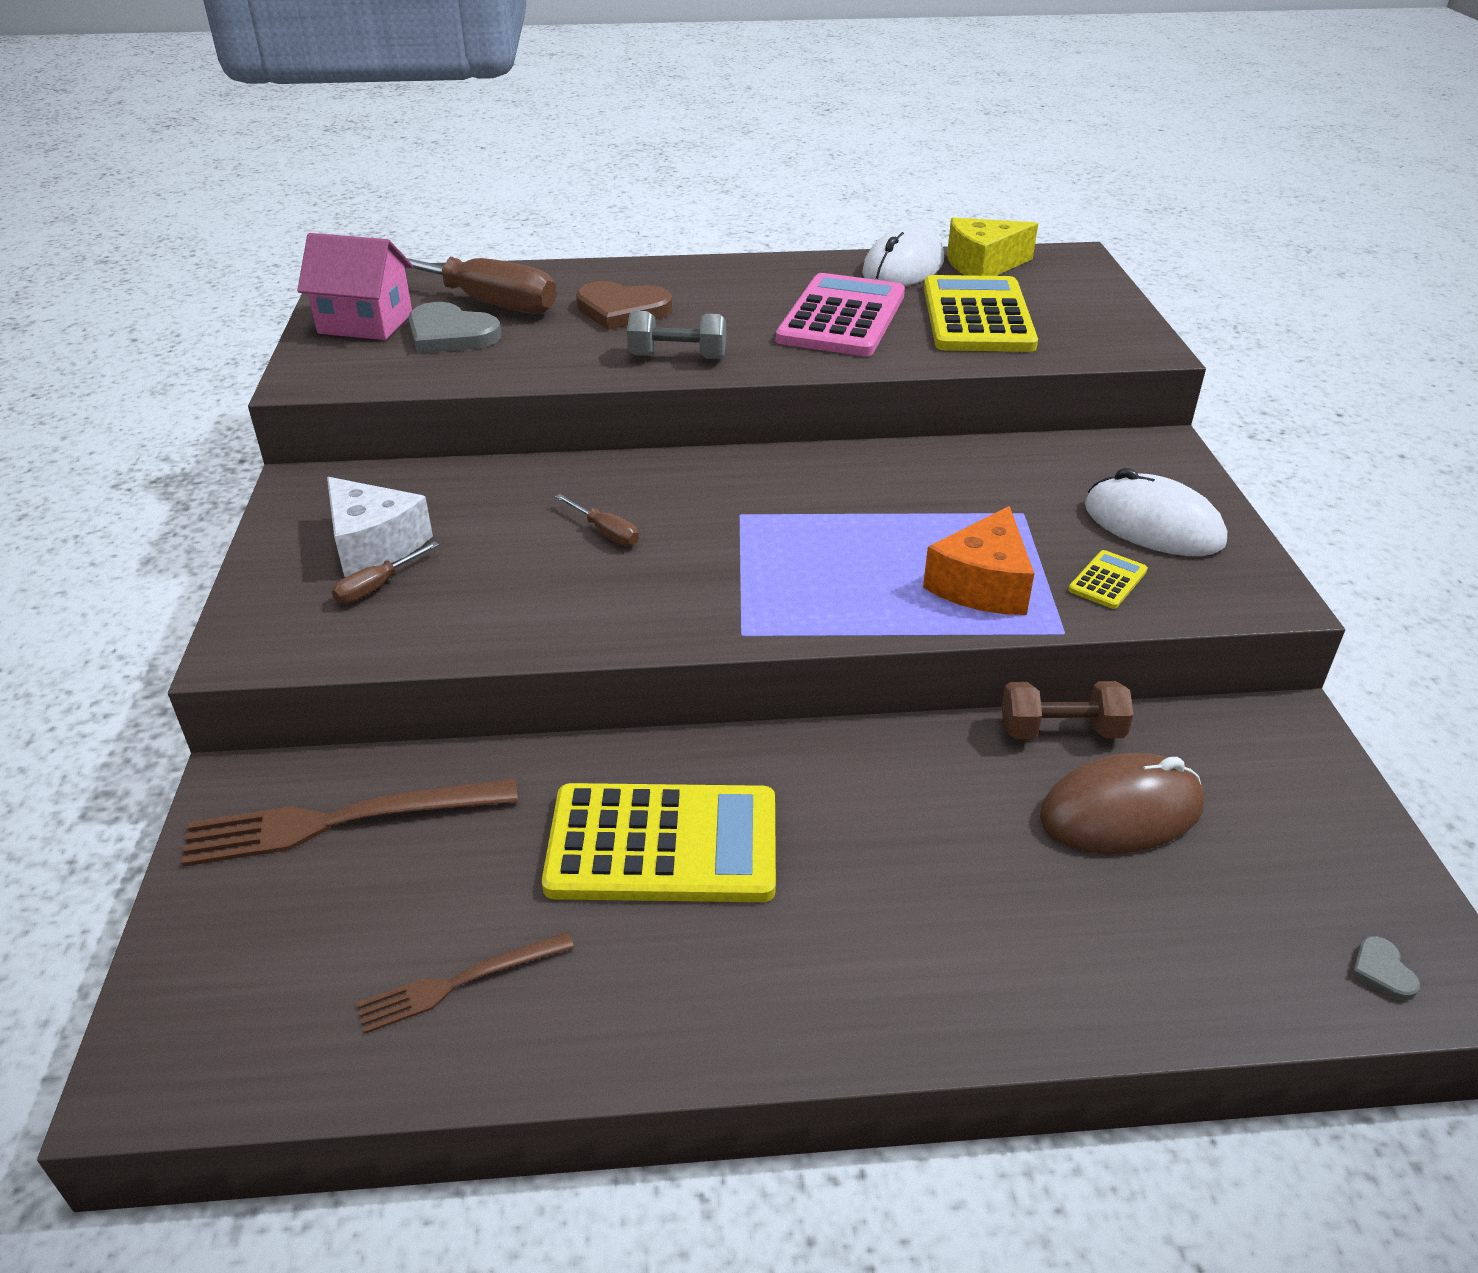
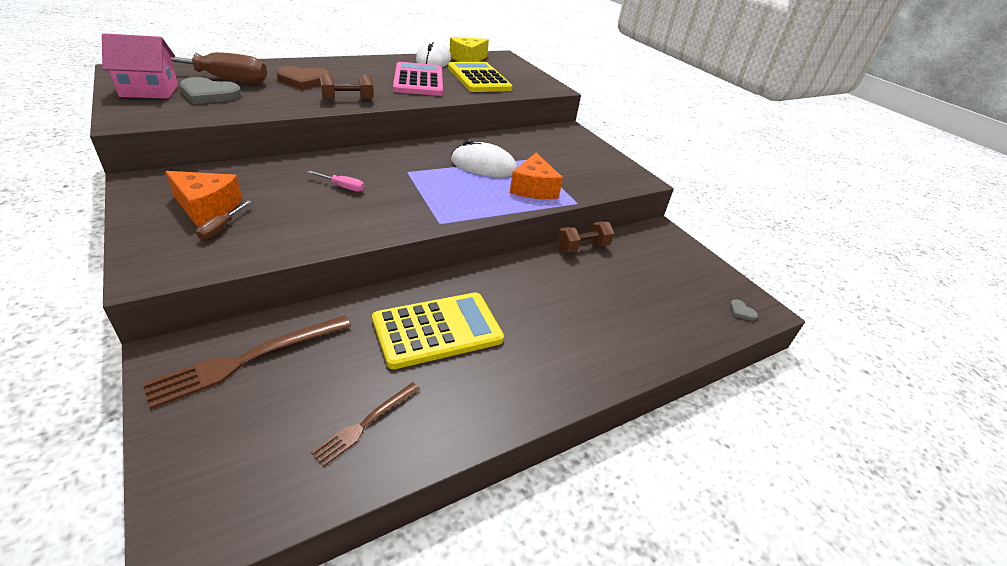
camera: 30 degrees left, 0 degrees up
(374, 544) = (207, 207): white cheese -> orange cheese
(606, 532) = (342, 187): brown screwdriver -> pink screwdriver
(677, 357) = (348, 99): grey dumbbell -> brown dumbbell
(1107, 580) = (581, 181): yellow calculator -> none
(1121, 811) = (622, 274): brown mouse -> none
(1153, 525) = (585, 158): white mouse -> white mouse (483, 166)

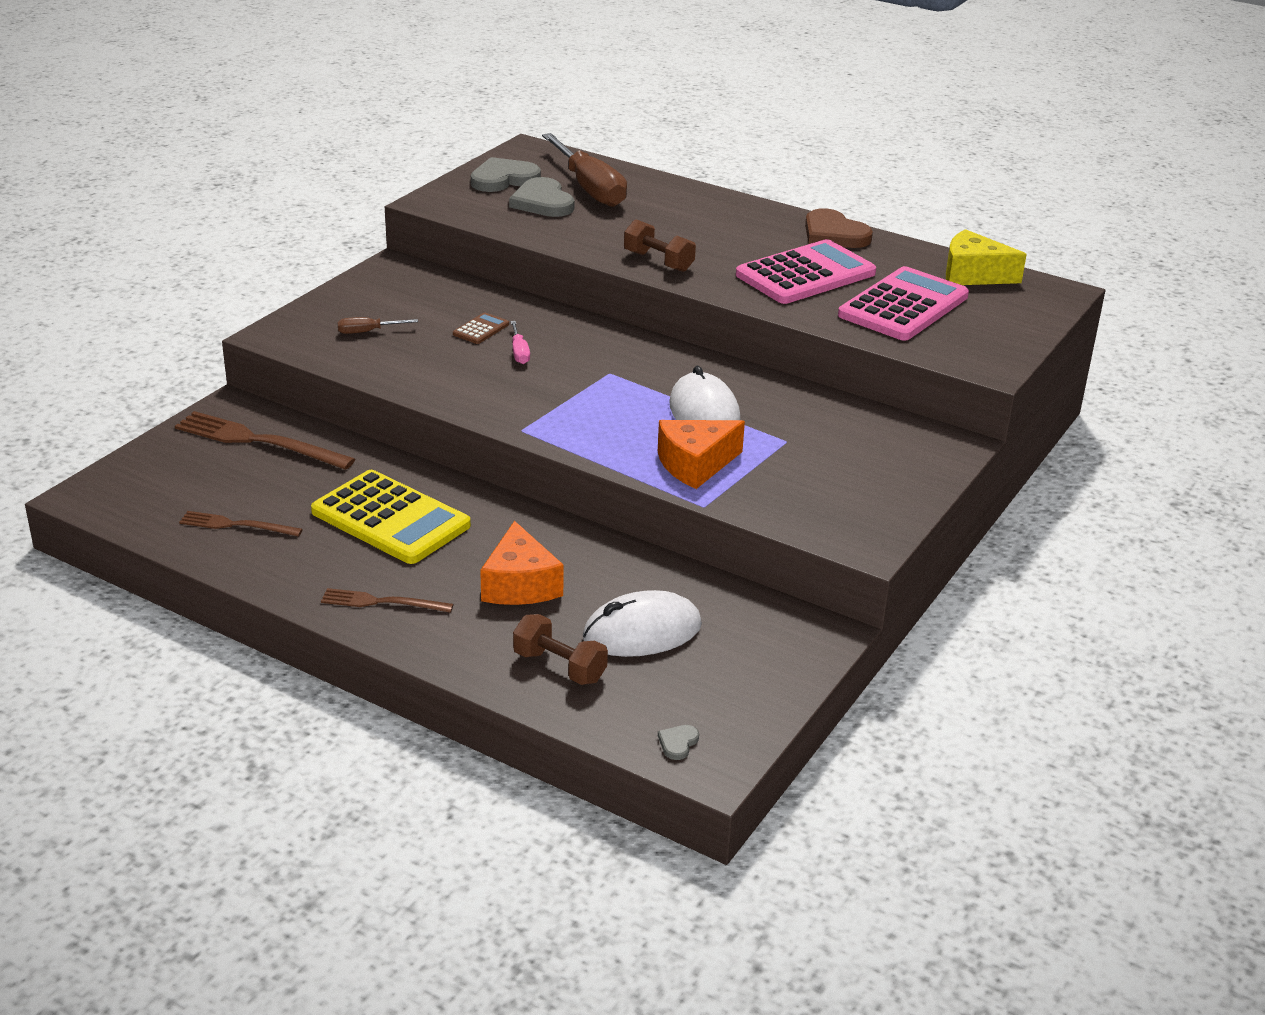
camera: 65 degrees right, 5 degrees down
(149, 91) = (503, 179): pink house -> grey heart
(207, 207) = (391, 310): orange cheese -> orange cheese (520, 584)
(292, 187) = (481, 329): none -> brown calculator
(304, 80) = (667, 221): brown heart -> brown heart (834, 234)
(433, 60) = (908, 257): white mouse -> white mouse (642, 632)
(479, 78) = (903, 306): yellow calculator -> pink calculator
(541, 376) = (382, 602): none -> brown fork
(582, 247) = (674, 572): brown dumbbell -> brown dumbbell (559, 667)

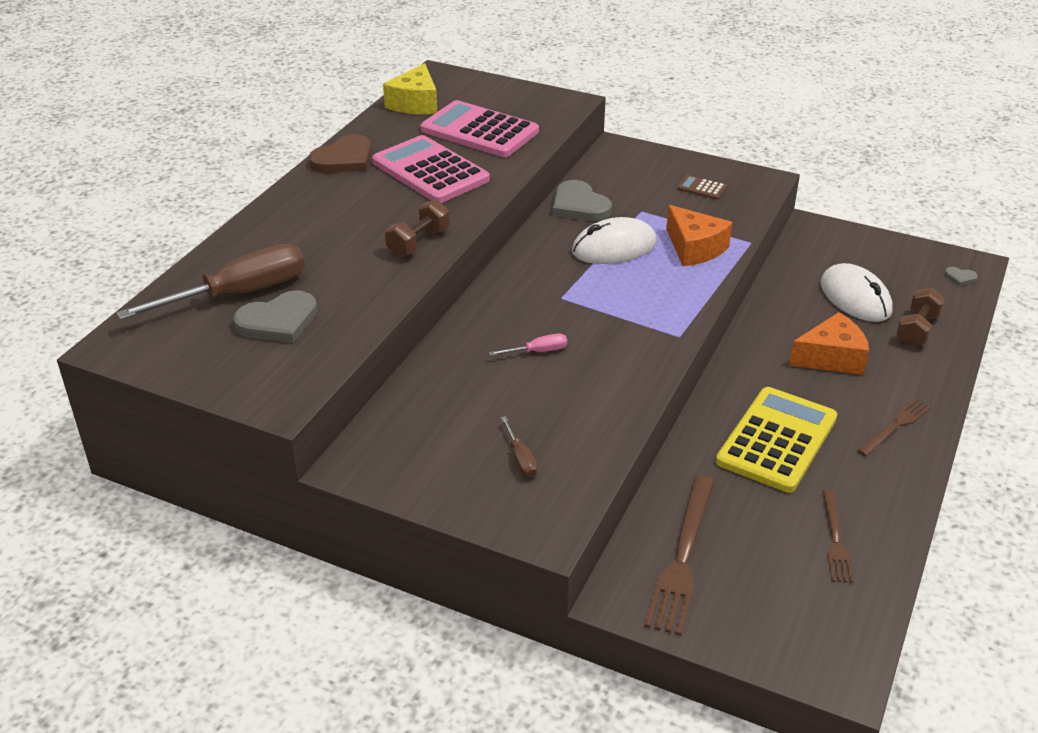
camera: 95 degrees left, 5 degrees up
(382, 602) = (895, 426): brown fork -> brown fork turned 135 degrees counterclockwise
(481, 329) = (496, 381): brown calculator -> brown calculator (702, 188)
(503, 179) = (211, 355): grey heart -> grey heart (579, 205)

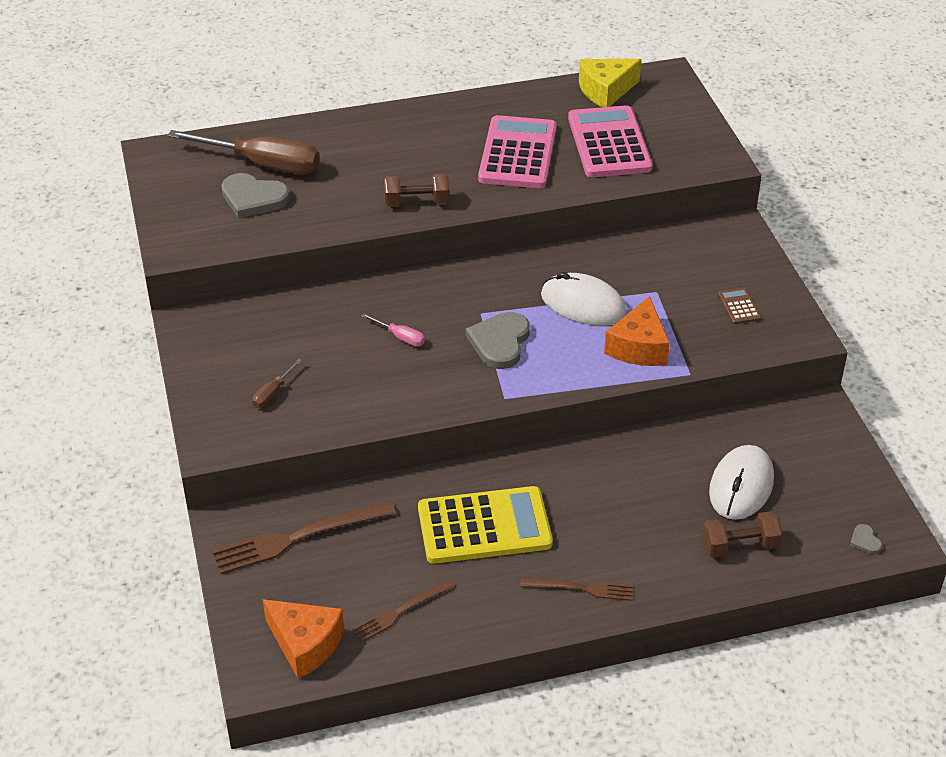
camera: 50 degrees right, 5 degrees up
(344, 159) = (480, 107): brown heart -> none
(579, 205) = (619, 255): grey heart -> grey heart (500, 342)
(831, 357) = (632, 509): orange cheese -> orange cheese (305, 644)

